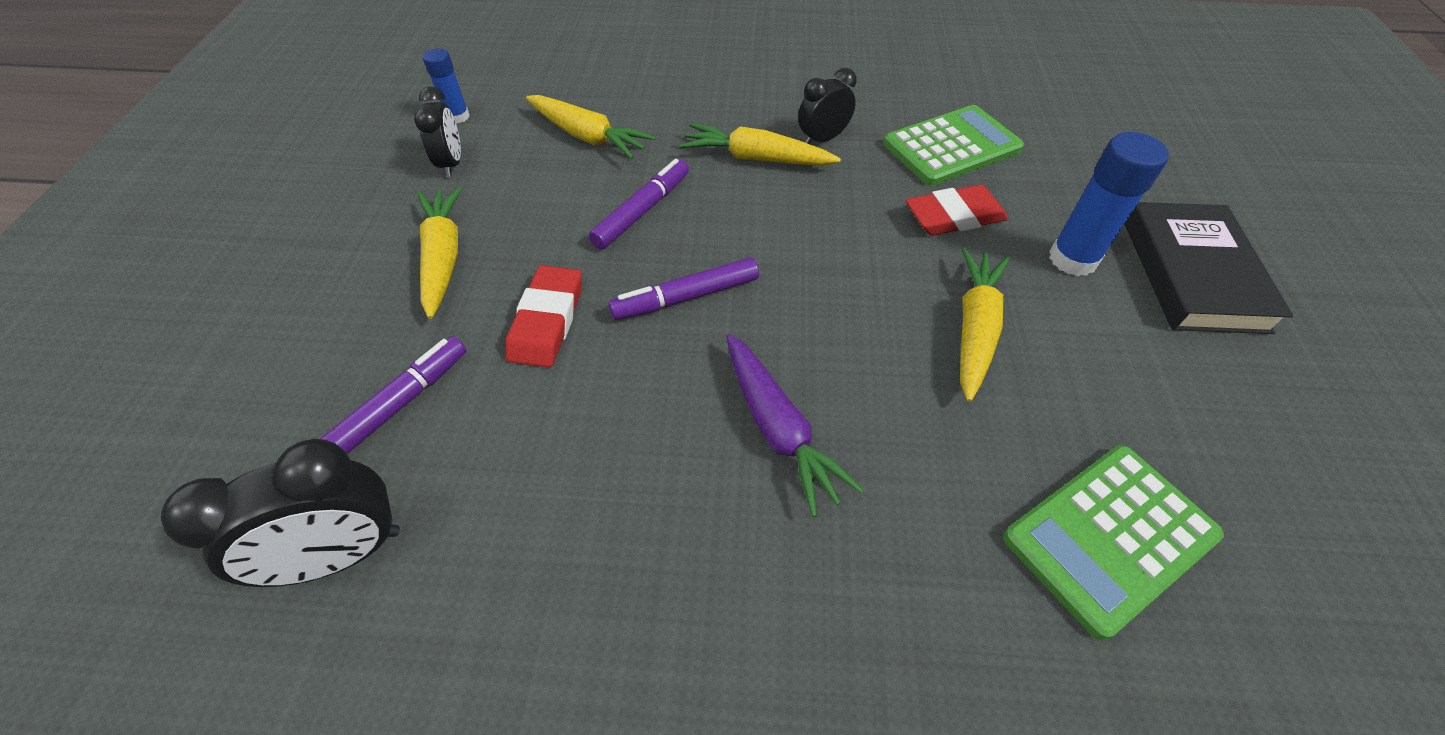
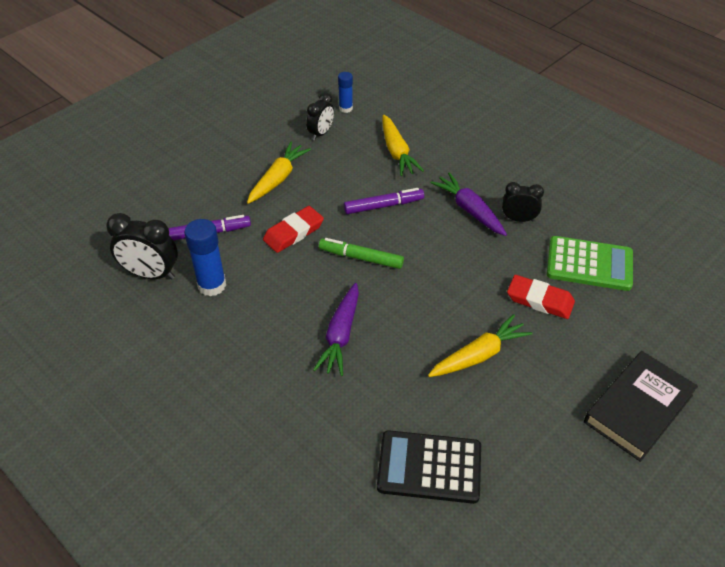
camera: 40 degrees right, 5 degrees down
(686, 297) = (361, 258): purple marker -> green marker
(756, 158) = (469, 210): yellow carrot -> purple carrot
(1072, 259) = (577, 359): blue glue stick -> blue glue stick (212, 285)
(1109, 536) = (429, 467): green calculator -> black calculator

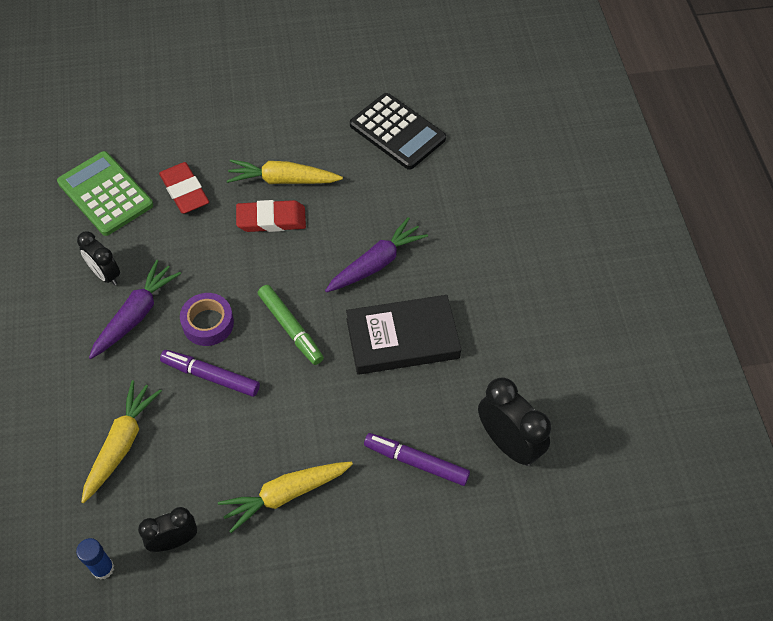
camera: 145 degrees left, 10 degrees up
(212, 285) = (454, 389): blue glue stick -> none
(293, 232) = (329, 402): red eraser -> red eraser (271, 219)
(418, 230) = (208, 323): none -> purple tape
(469, 210) = (136, 314): purple carrot -> purple carrot turned 150 degrees counterclockwise
(638, 408) = (216, 81): black book -> black book (402, 338)

